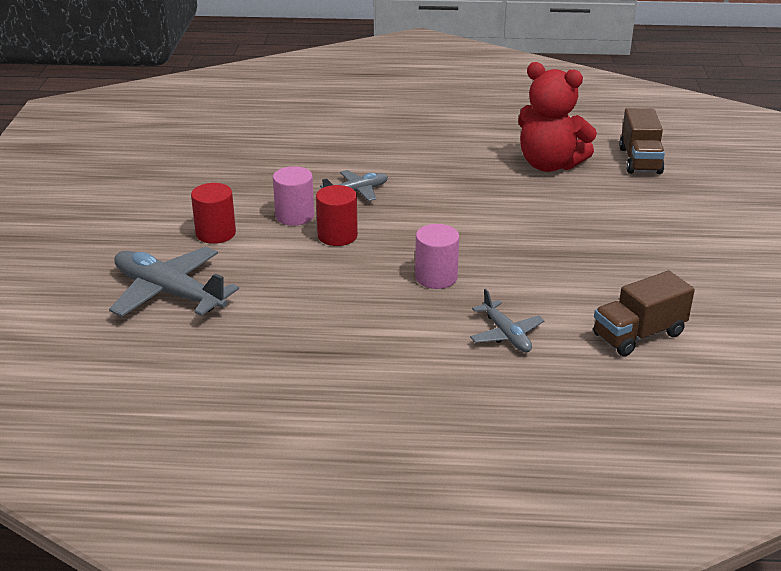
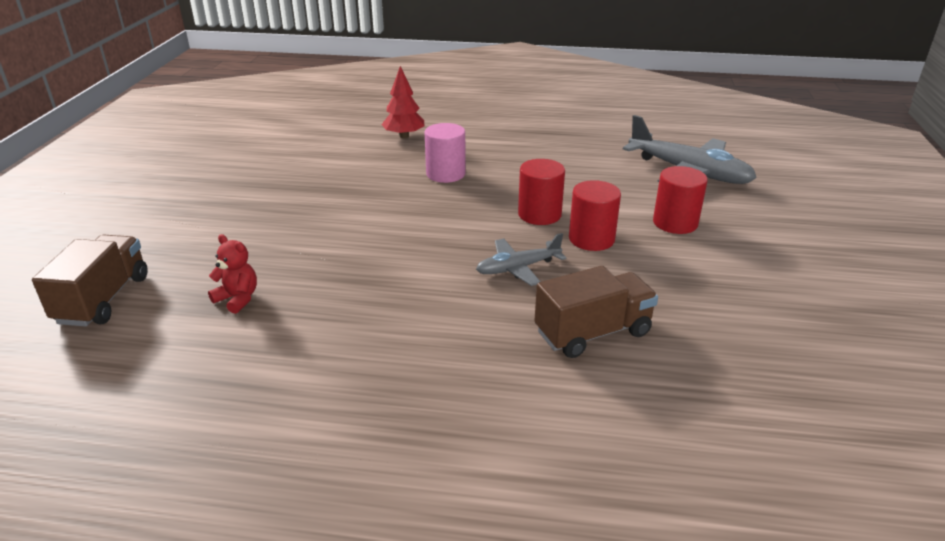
camera: 175 degrees left, 0 degrees up
(294, 216) = (591, 239): pink cylinder -> red cylinder
(506, 334) = (404, 136): grey plane -> red tree
(549, 165) = (238, 299): red teddy bear -> red teddy bear, size x0.43
(638, 335) = (303, 132): brown truck -> brown truck (593, 333)

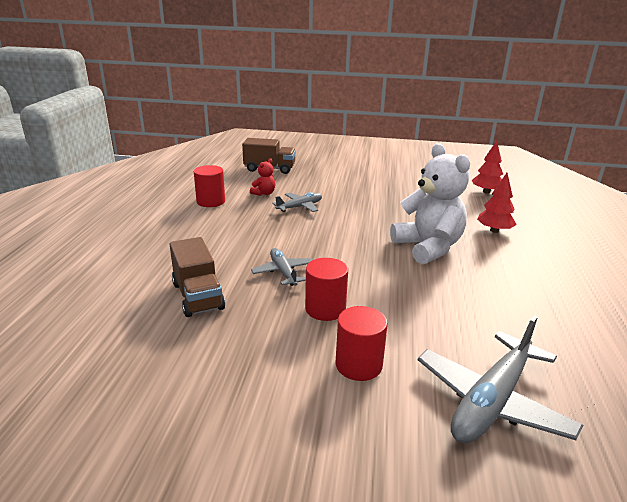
camera: 90 degrees right, 5 degrees down
(293, 126) = (486, 192): none -> red tree
(309, 260) = (300, 207): none -> grey plane
(445, 174) = (428, 247): pink cylinder -> white teddy bear
(539, 214) = (365, 286): red cylinder -> red cylinder (211, 201)

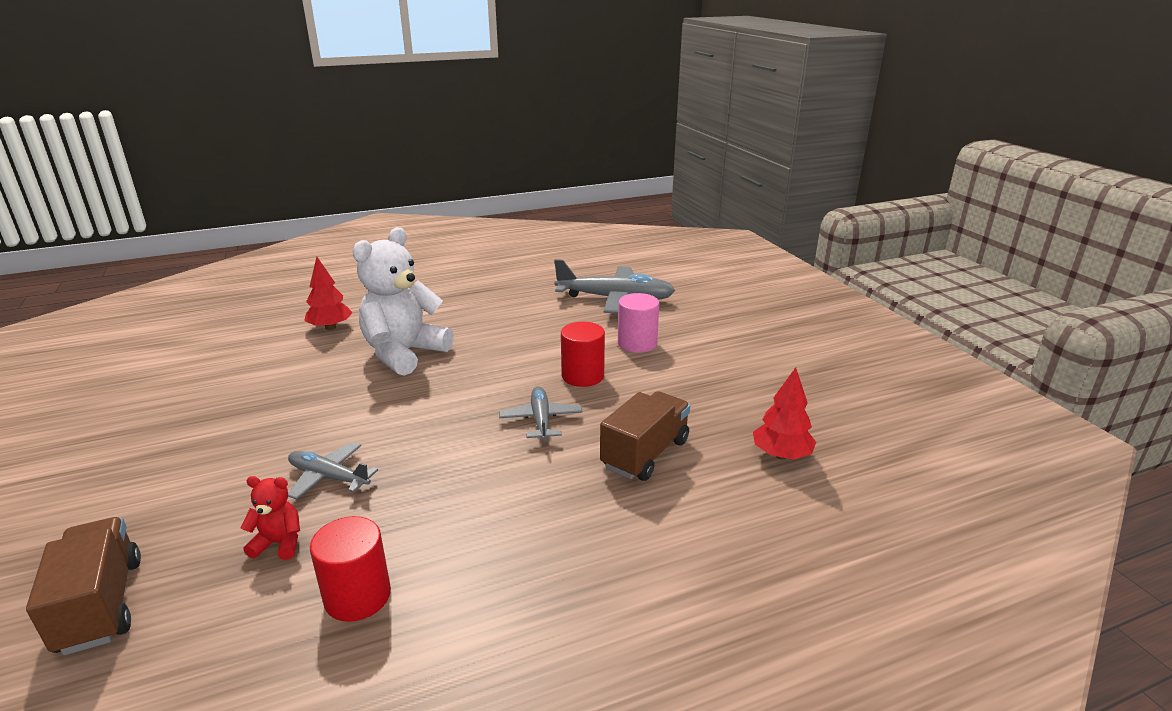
camera: 120 degrees left, 0 degrees up
(283, 272) = (541, 420): grey plane -> grey plane turned 135 degrees clockwise
(358, 365) = (637, 343): red cylinder -> pink cylinder
(486, 192) = (192, 346): red tree -> red tree (781, 455)

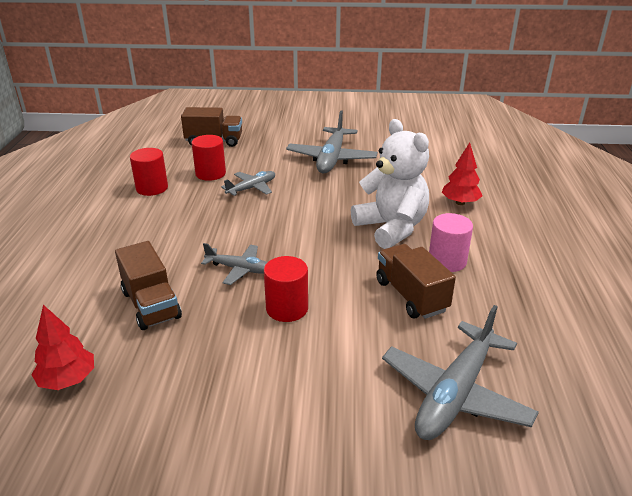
camera: 115 degrees right, 5 degrees up
(204, 433) = (331, 159): none -> grey plane
(279, 543) = (210, 173): red teddy bear -> red cylinder
(518, 327) = (411, 296): none -> brown truck
(637, 343) = (324, 367): pink cylinder -> pink cylinder (447, 261)

